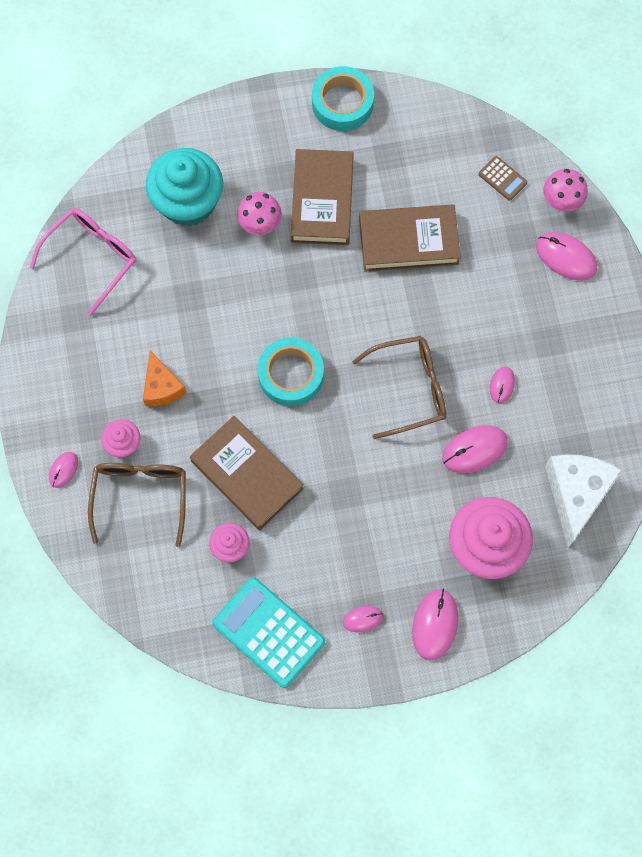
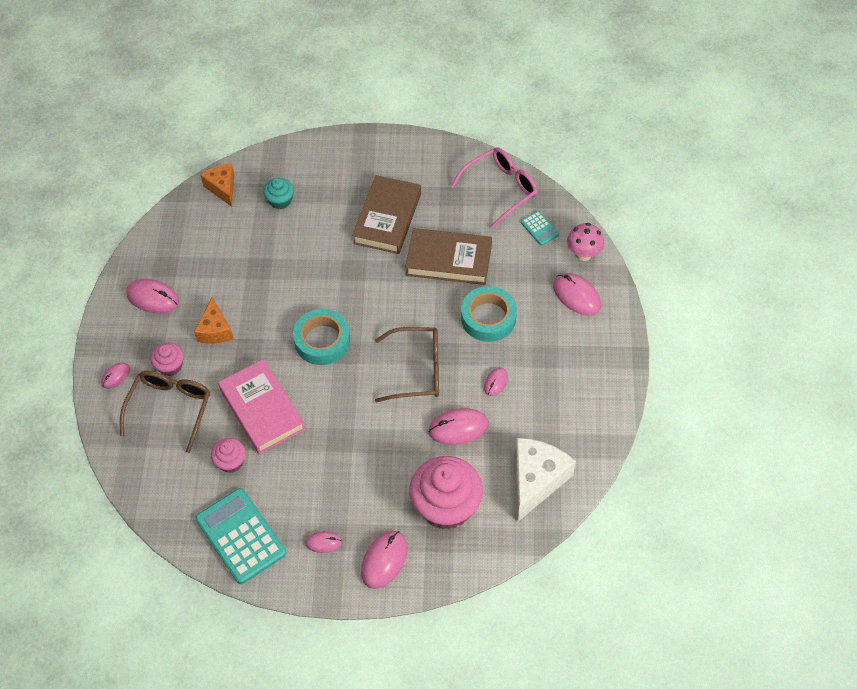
camera: 15 degrees right, 15 degrees down
(75, 361) = (153, 298): none -> pink mouse
(92, 258) = (192, 226): pink glasses -> pink glasses (501, 189)
(113, 198) = (222, 188): none -> orange cheese
(188, 202) = (280, 200): turquoise cupcake -> turquoise cupcake, size x0.49
(246, 475) = (262, 409): brown book -> pink book
(260, 225) = (332, 227): pink mushroom -> none
(342, 103) = (425, 152): turquoise tape -> turquoise tape (488, 318)
(502, 178) = (539, 228): brown calculator -> turquoise calculator

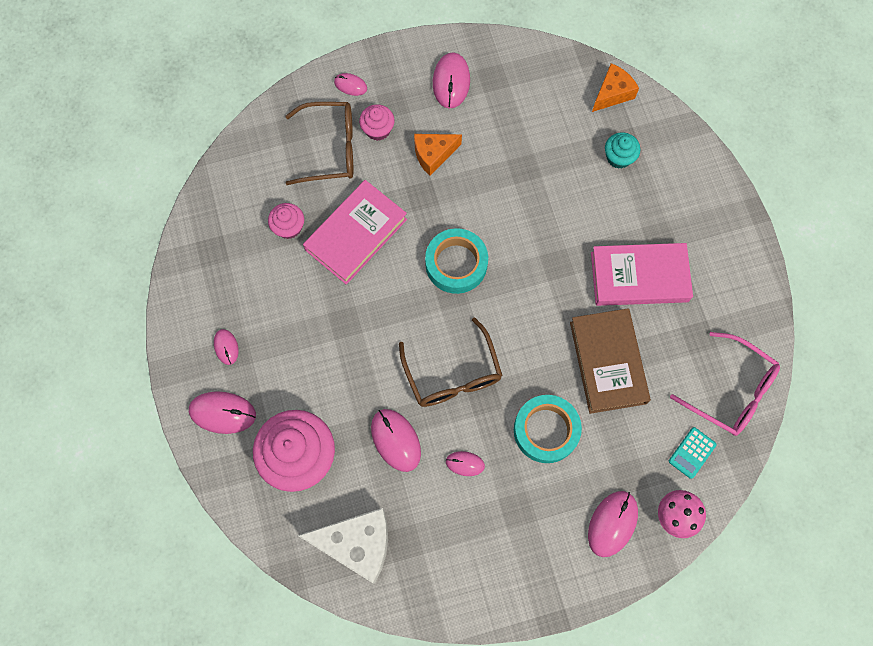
camera: 70 degrees right, 15 degrees up
(241, 536) = (212, 266): turquoise calculator -> none
(387, 218) = (639, 277): brown book -> pink book

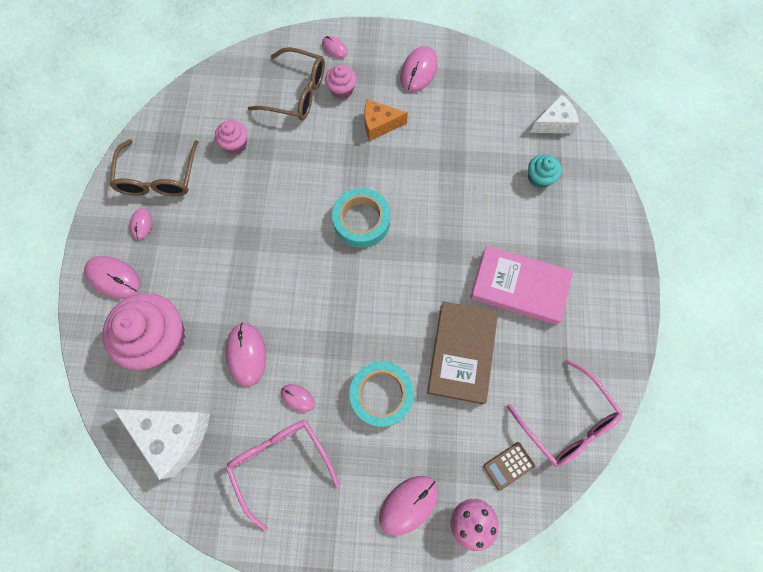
camera: 20 degrees right, 0 degrees up
(356, 234) = (287, 168): pink book -> none
(452, 374) = (319, 314): brown glasses -> brown glasses (158, 178)
(474, 531) = (280, 462): none -> pink glasses
(612, 93) = (554, 123): orange cheese -> white cheese
(692, 453) = (508, 465): turquoise calculator -> brown calculator

